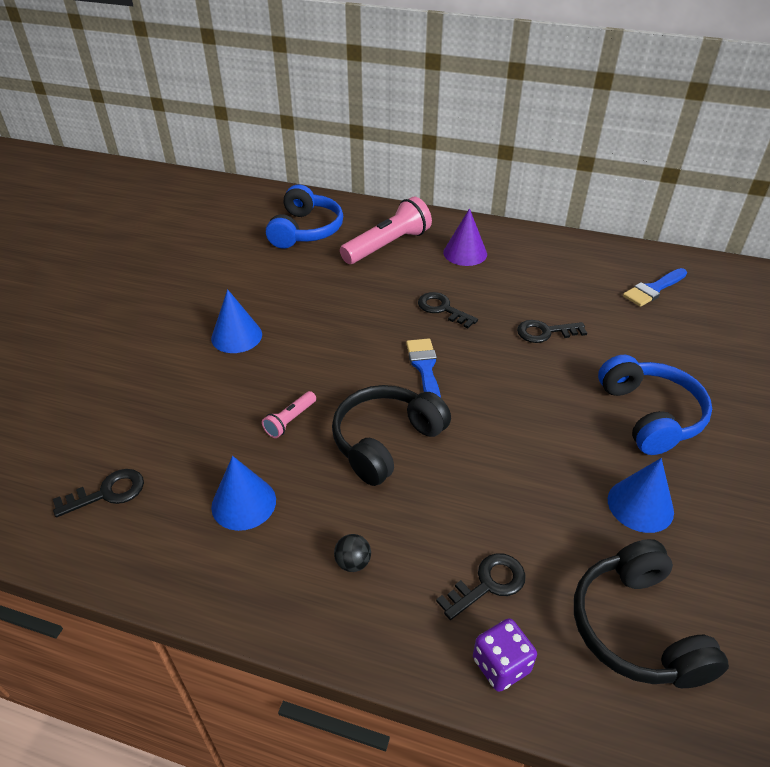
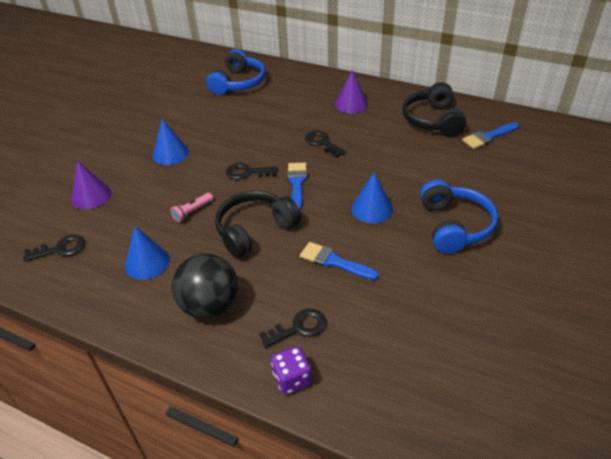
camera: 10 degrees right, 0 degrees up
(135, 407) = (91, 196): none -> purple cone
(353, 562) = (210, 306): black ball -> black ball, size x2.47
(387, 245) = (295, 96): pink flashlight -> none
(507, 479) = (334, 261): none -> blue brush
(545, 332) = (394, 163): black key -> black key (247, 172)
(636, 628) = (395, 366): black headphones -> black headphones (432, 120)
(640, 505) = (426, 286): blue cone -> blue cone (372, 209)

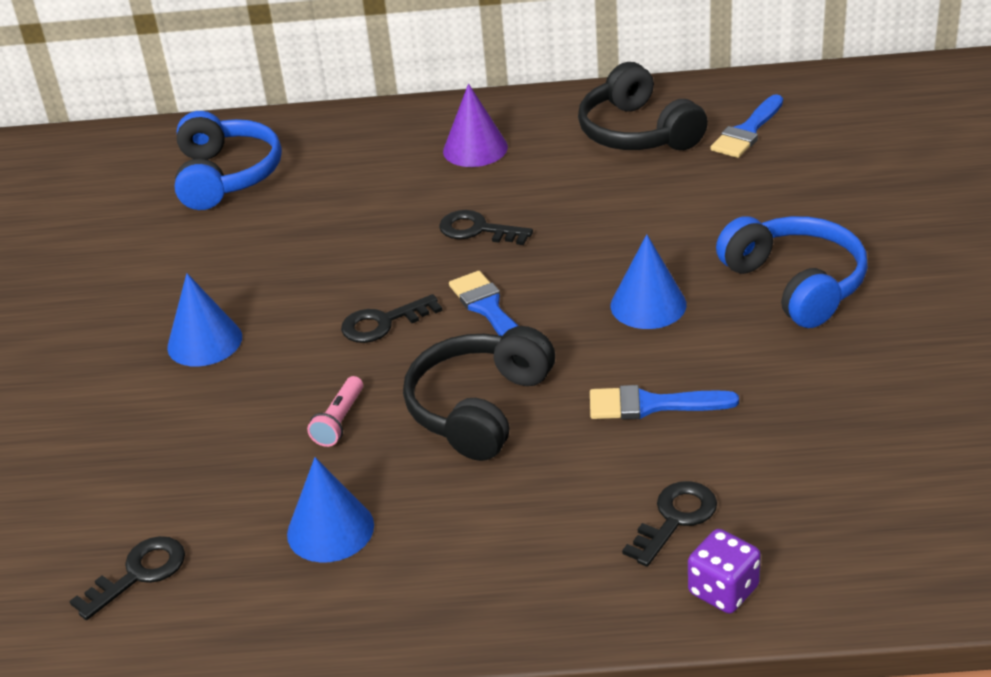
camera: 25 degrees left, 5 degrees down
(91, 196) = (112, 467): purple cone -> none
(210, 306) = (504, 548): black ball -> none

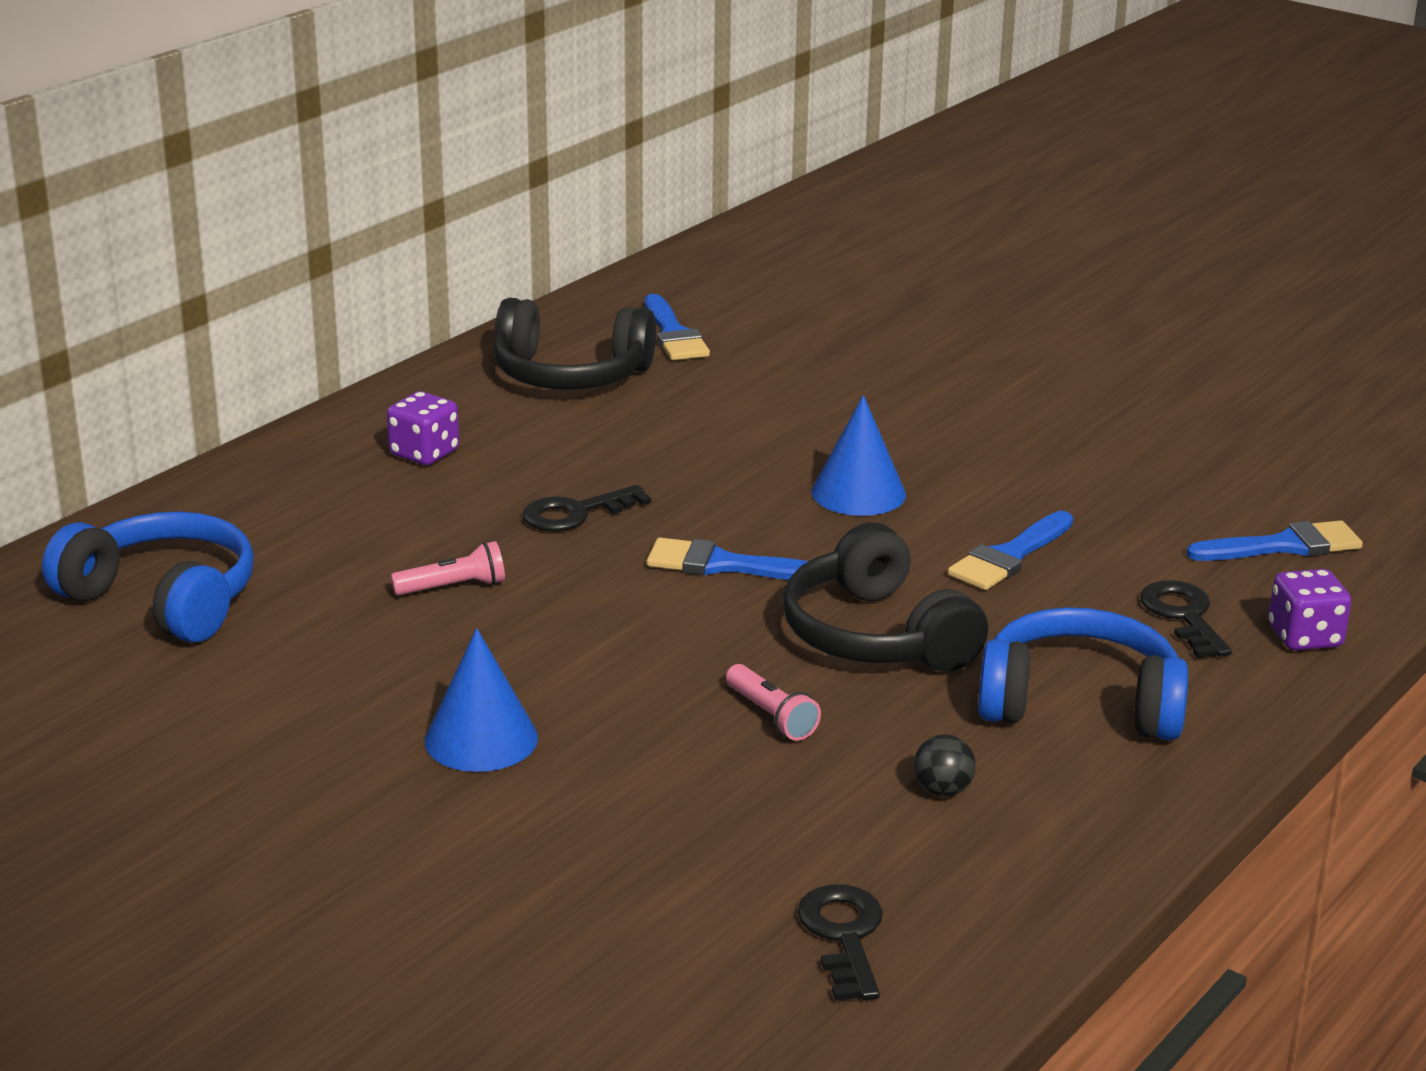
camera: 55 degrees left, 10 degrees down
(330, 529) = (942, 790): blue cone -> black ball
(345, 243) = (453, 587): none -> pink flashlight
(383, 323) = (643, 626): black key -> none
(475, 149) = (424, 453): purple cone -> purple dice
(796, 284) = (945, 423): blue headphones -> blue headphones (1080, 704)
(847, 515) = (1284, 546): none -> blue brush

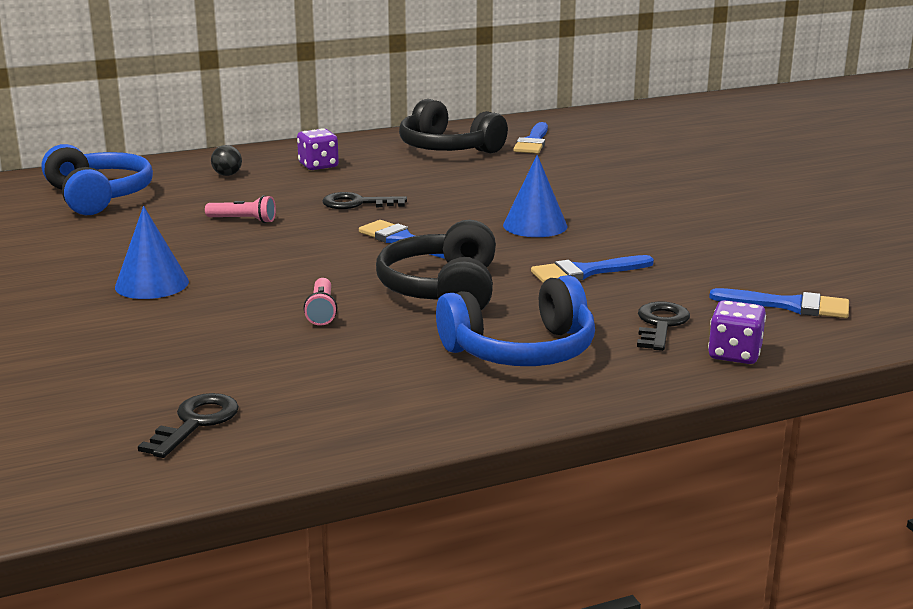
camera: 30 degrees right, 5 degrees down
(942, 790) = (366, 370): black ball -> black ball (227, 175)
(1080, 704) = (521, 351): blue headphones -> blue headphones turned 120 degrees clockwise

